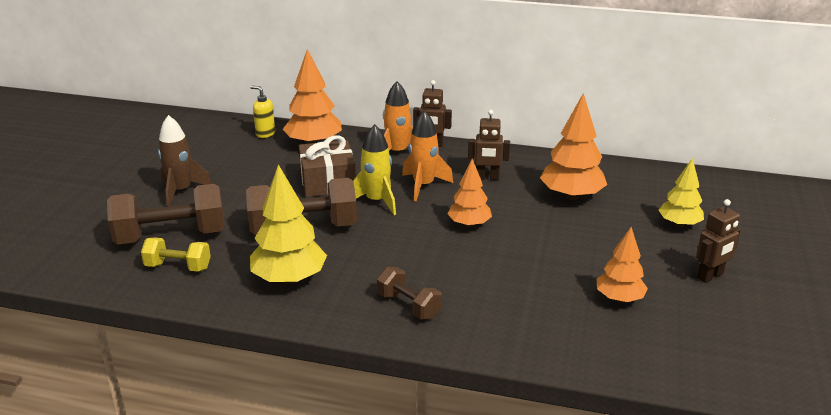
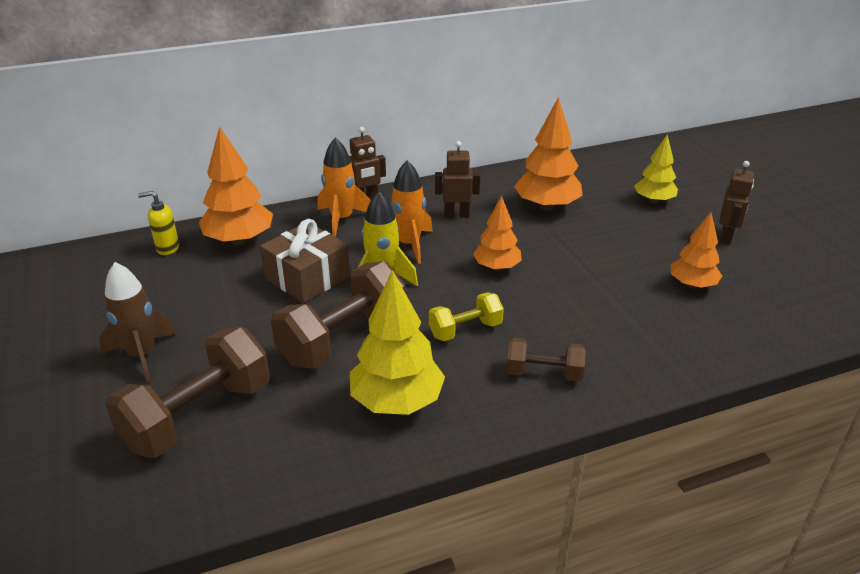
camera: 35 degrees left, 5 degrees up
(178, 267) = (253, 449): yellow dumbbell -> yellow dumbbell (465, 330)
(487, 178) = (456, 215): brown robot -> brown robot turned 150 degrees counterclockwise

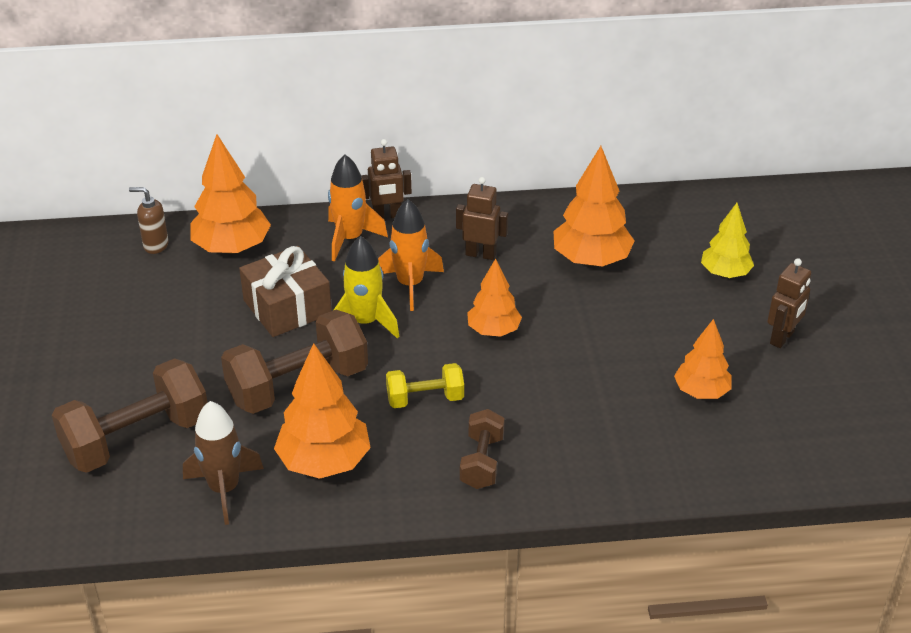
camera: 15 degrees right, 5 degrees up
(142, 355) = (102, 366): brown rocket -> brown rocket (224, 489)
(167, 248) = (155, 245): yellow soap dispenser -> brown soap dispenser
(397, 401) = (324, 462): yellow tree -> orange tree
(543, 373) = (482, 462): brown dumbbell -> brown dumbbell turned 75 degrees clockwise

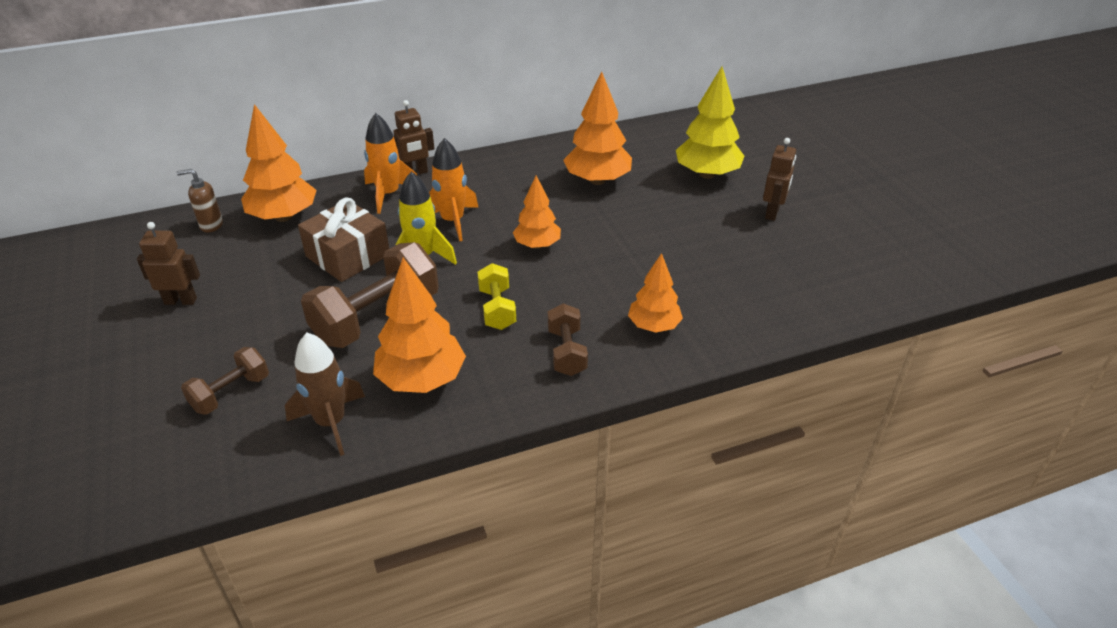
camera: 15 degrees left, 0 degrees up
(137, 439) = (231, 393): brown dumbbell -> brown dumbbell, size x0.55
(425, 399) = (497, 309): yellow dumbbell -> yellow dumbbell turned 75 degrees counterclockwise
(481, 254) = (505, 189): brown robot -> brown robot (181, 301)
(701, 392) = (728, 263): orange tree -> orange tree (653, 326)
(725, 273) = (707, 174): yellow tree -> yellow tree, size x1.57

